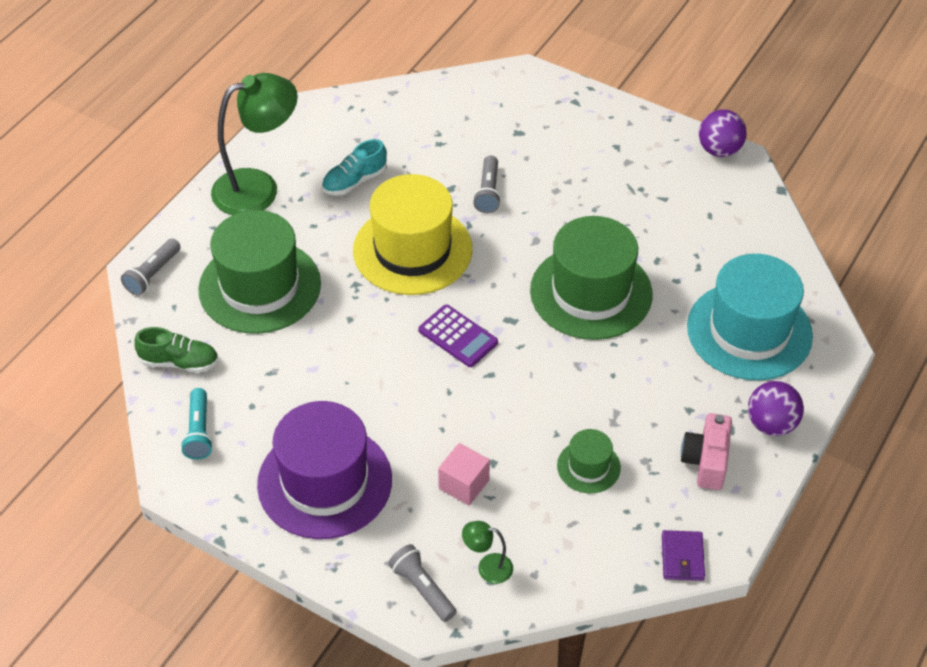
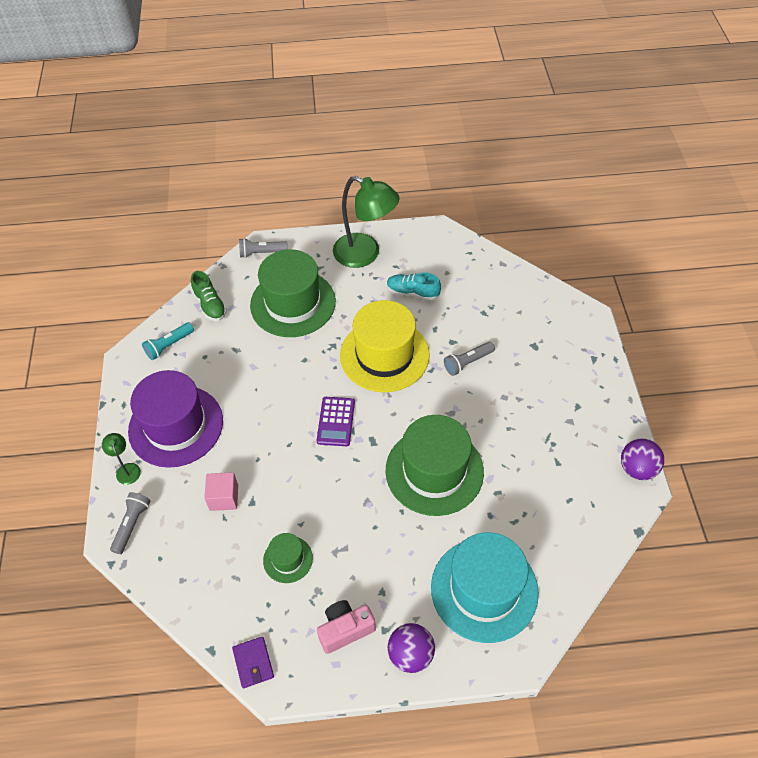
camera: 55 degrees right, 5 degrees up
(487, 567) = (170, 550): green lamp -> green lamp (127, 469)
(682, 557) = (253, 663): purple wallet -> purple wallet turned 75 degrees counterclockwise

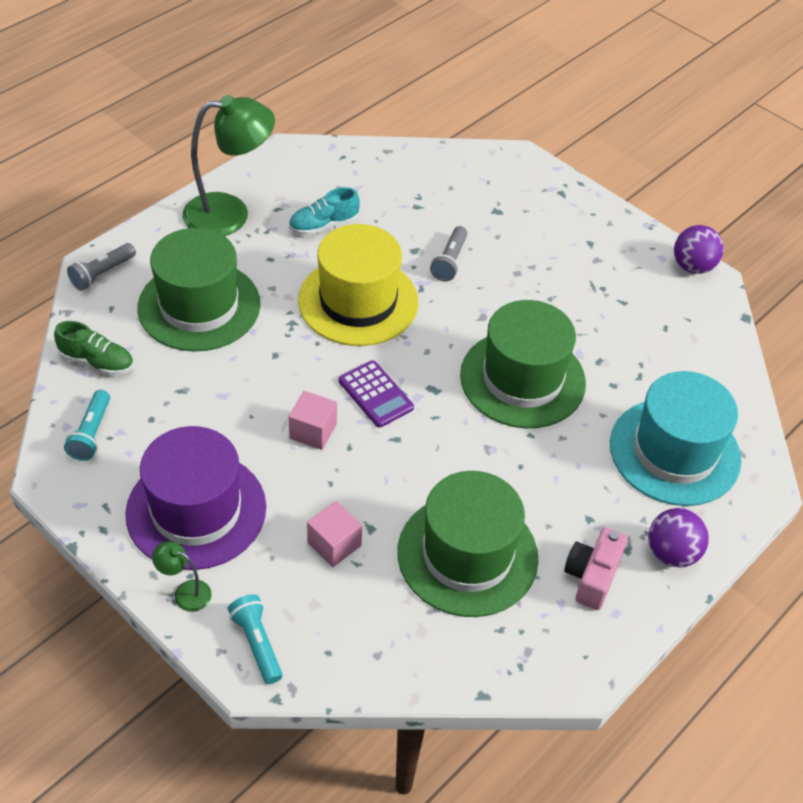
camera: 45 degrees left, 5 degrees down
(132, 525) = (257, 643): grey flashlight -> turquoise flashlight
(253, 663) = (538, 673): purple wallet -> none
(279, 421) = (313, 431): none -> pink cube
(288, 559) = (467, 555): green hat -> green hat, size x2.10

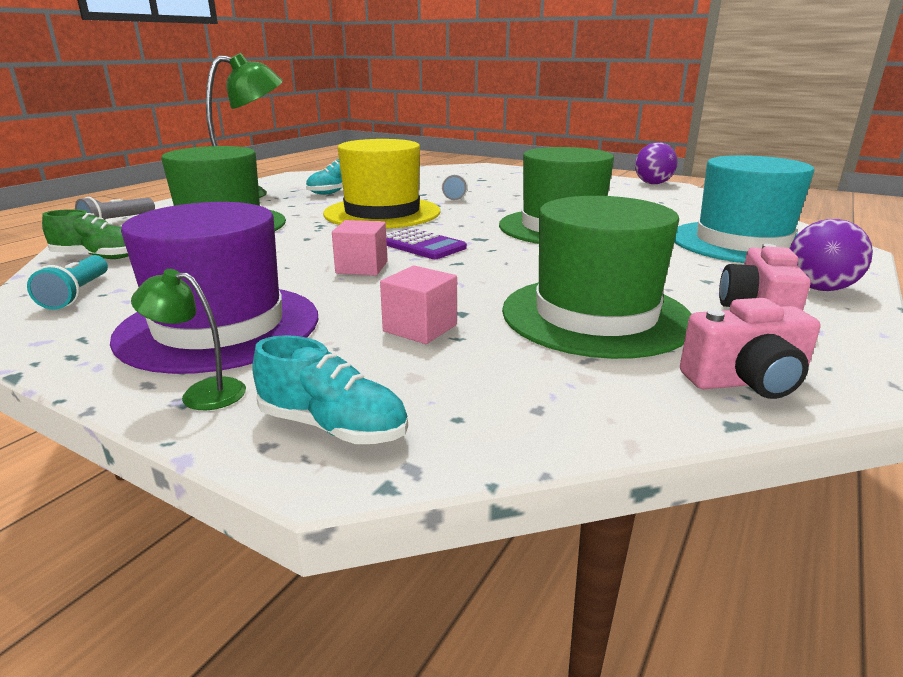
camera: 10 degrees left, 25 degrees down
(257, 643) = (333, 426): turquoise flashlight -> turquoise shoe
(519, 658) = (746, 381): none -> pink camera

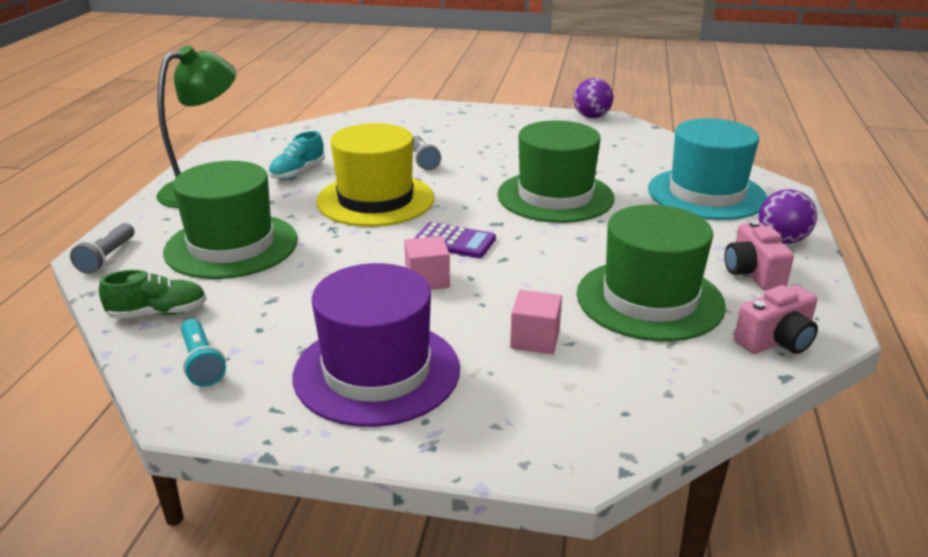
camera: 20 degrees left, 5 degrees up
(202, 393) = (435, 435): green lamp -> none
(333, 426) = (553, 439): turquoise shoe -> none

